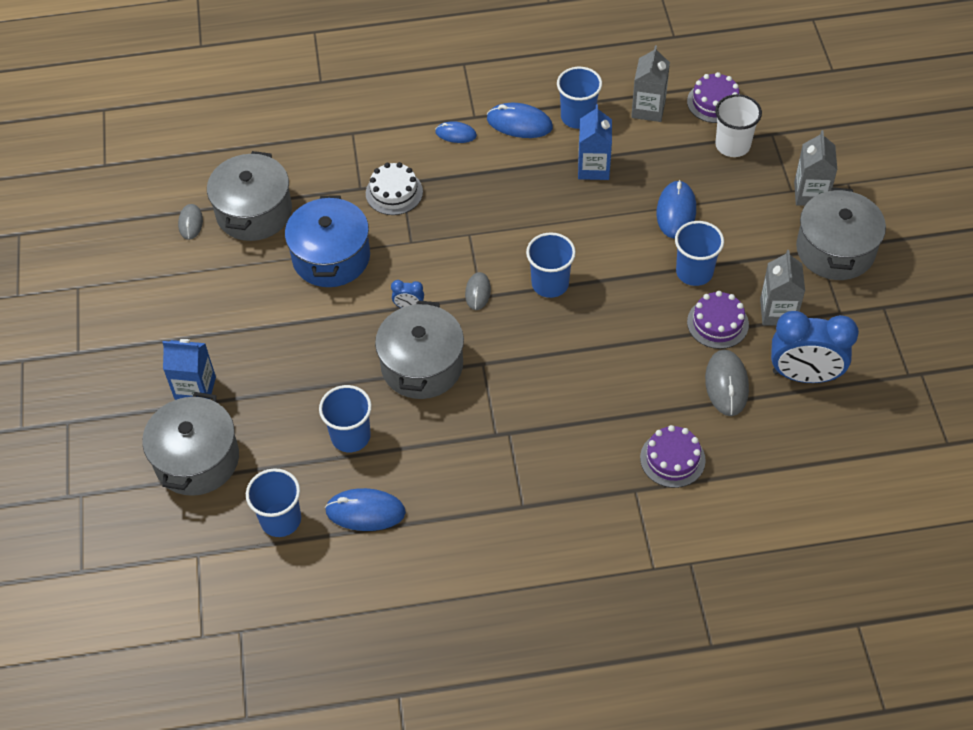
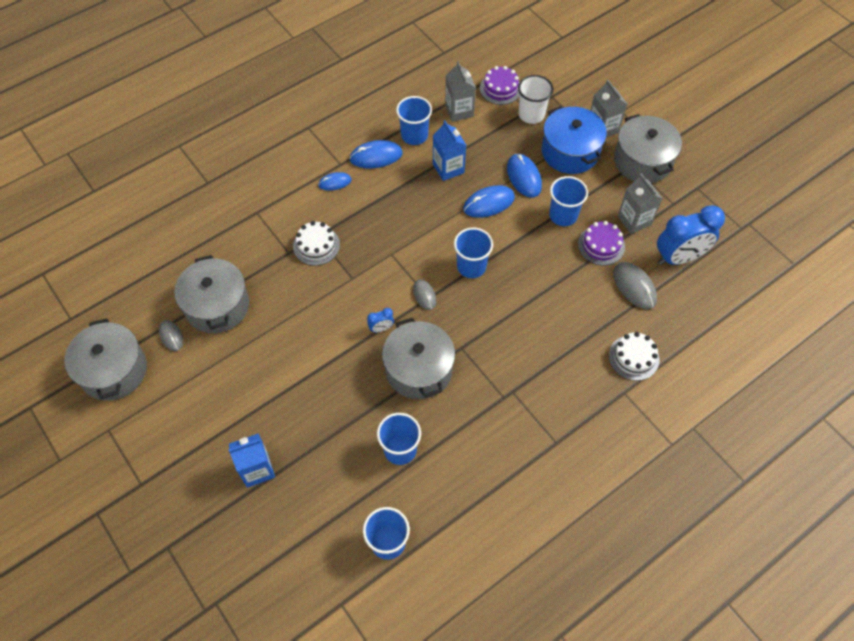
camera: 30 degrees left, 5 degrees up
(197, 459) = (293, 526): grey pot -> grey pot (114, 370)
(331, 257) = (299, 315): blue pot -> blue pot (570, 152)
(365, 512) = (447, 503): blue mouse -> blue mouse (489, 203)
(672, 459) = (633, 357): purple cake -> white cake

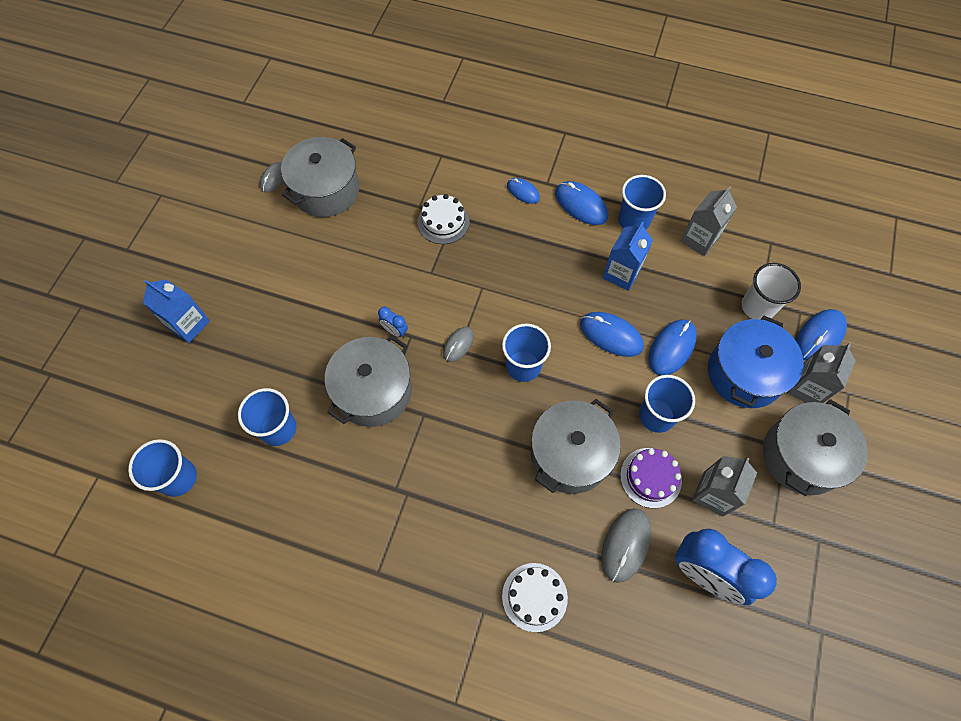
camera: 55 degrees right, 5 degrees up
(114, 370) = (216, 162): grey pot -> grey pot (570, 454)
(500, 89) = (763, 258): purple cake -> none
(575, 99) = (820, 336): none -> blue mouse

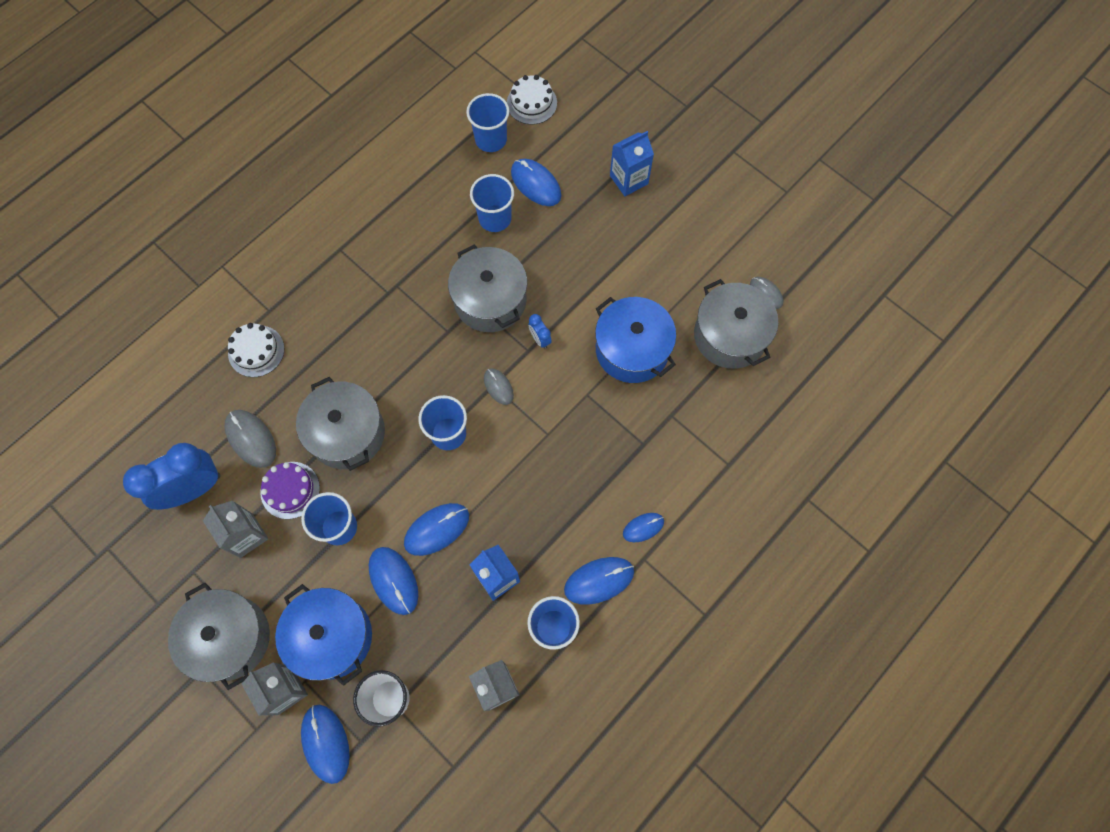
camera: 115 degrees right, 5 degrees up
(222, 407) = (536, 184): none -> blue mouse
(371, 255) = (632, 349): none -> blue pot
(395, 331) = (540, 339): blue clock -> blue clock turned 90 degrees counterclockwise
(443, 222) = (641, 430): white cake -> white cake (531, 103)

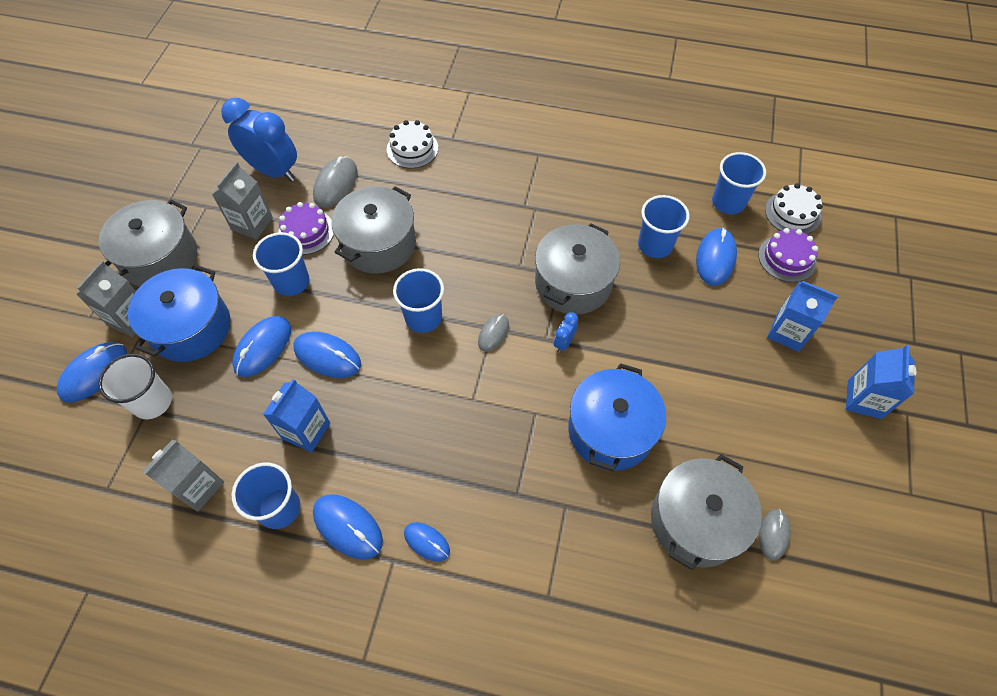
camera: 60 degrees right, 10 degrees down
(568, 136) = (787, 258): none -> purple cake
(708, 169) = (864, 399): none -> blue carton

